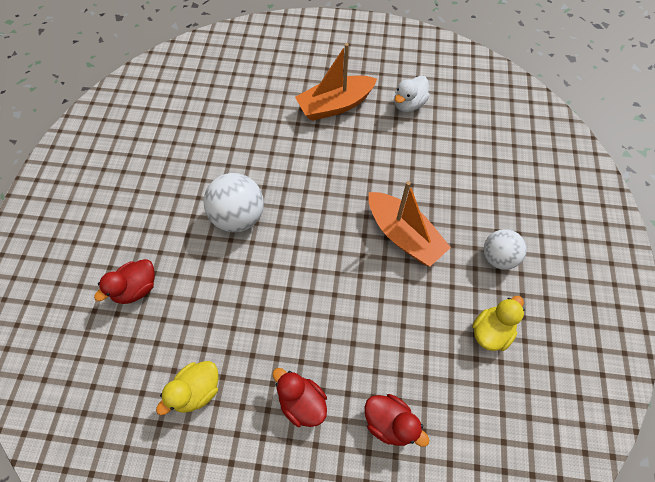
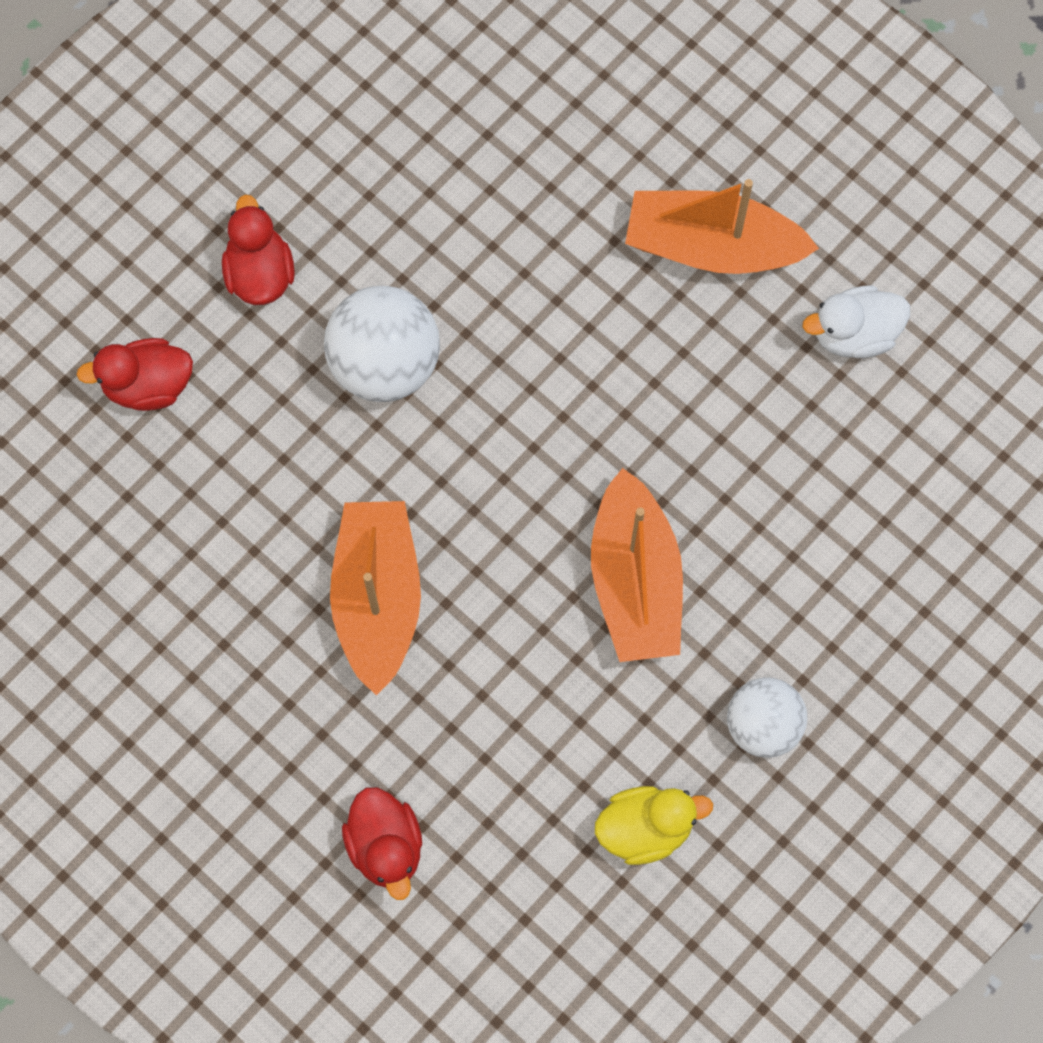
camera: 35 degrees right, 10 degrees up
(197, 390) = (143, 610): yellow duck -> none
(302, 402) = (280, 730): red duck -> red duck (260, 273)
(303, 312) = (377, 598): none -> orange boat

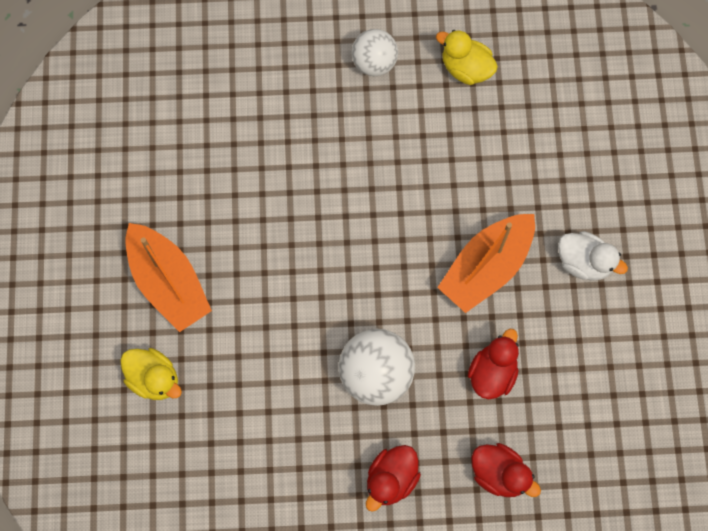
camera: 135 degrees left, 0 degrees up
(385, 846) = (584, 160): red duck -> red duck (492, 373)
(616, 139) = (154, 379): none -> yellow duck
(635, 581) = (365, 169): orange boat -> none
(854, 334) = (153, 182): white duck -> white duck (584, 262)

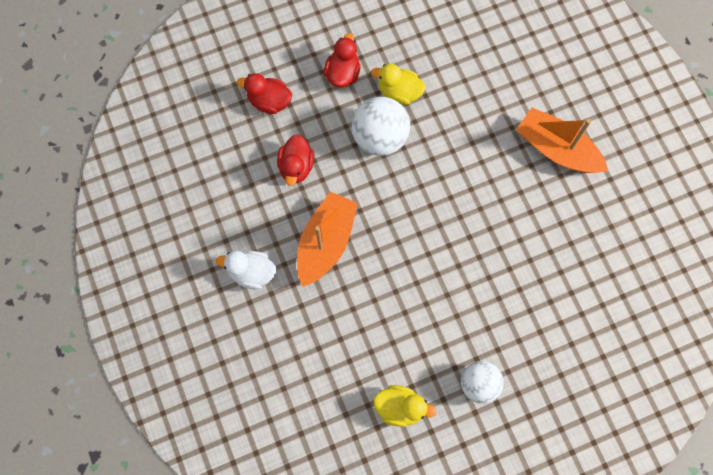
camera: 160 degrees right, 0 degrees up
(154, 379) = (533, 82): yellow duck -> yellow duck (399, 92)

